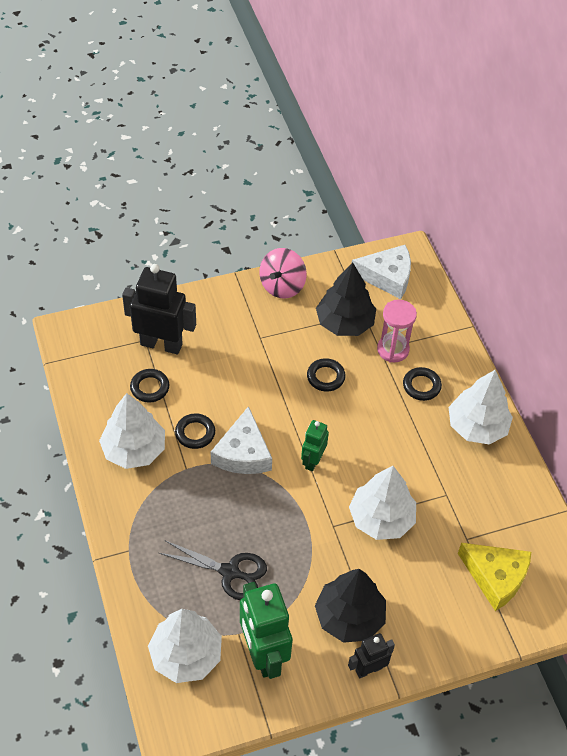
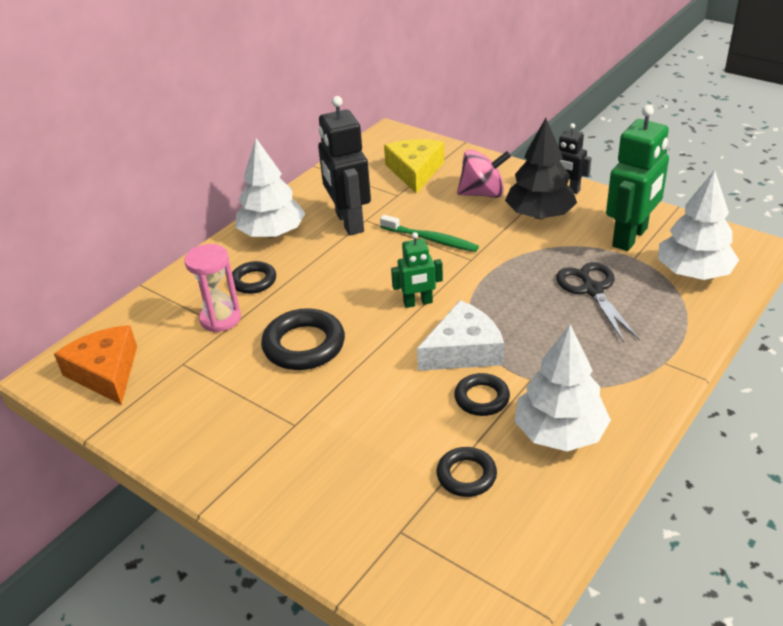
camera: 120 degrees left, 15 degrees down
(161, 344) = (391, 509): black robot -> black robot (349, 222)
(282, 286) = (190, 452): pink spinning top -> pink spinning top (482, 193)
(325, 377) = (304, 345): black ring -> black ring, size x1.64
(344, 323) = (210, 369): black tree -> none
(381, 518) = (431, 239): white tree -> green toothbrush
(387, 277) = (106, 372): white cheese -> orange cheese

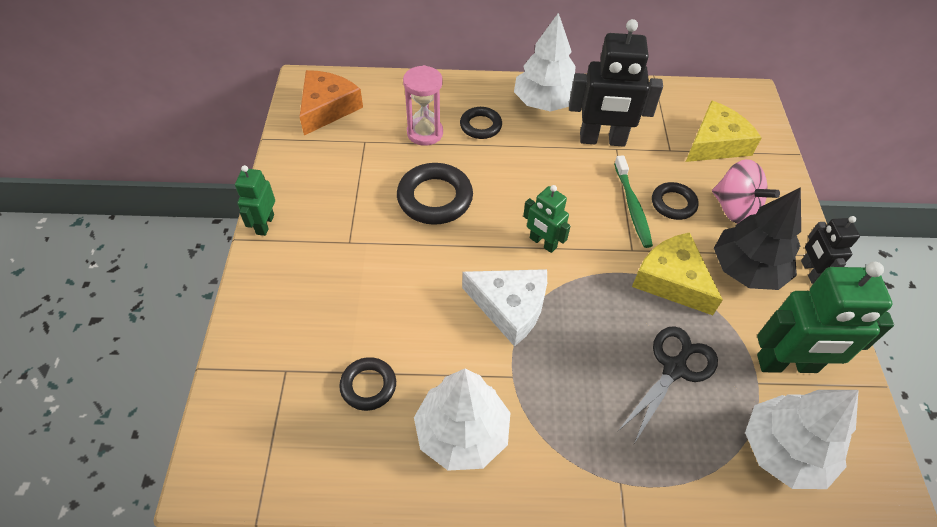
camera: 50 degrees right, 15 degrees up
(206, 481) = (265, 224): none -> green robot
(349, 222) = (602, 140): black robot -> black robot turned 120 degrees counterclockwise
(482, 398) = (462, 351): black ring -> black ring (673, 204)
(517, 253) = (672, 280): none -> yellow cheese

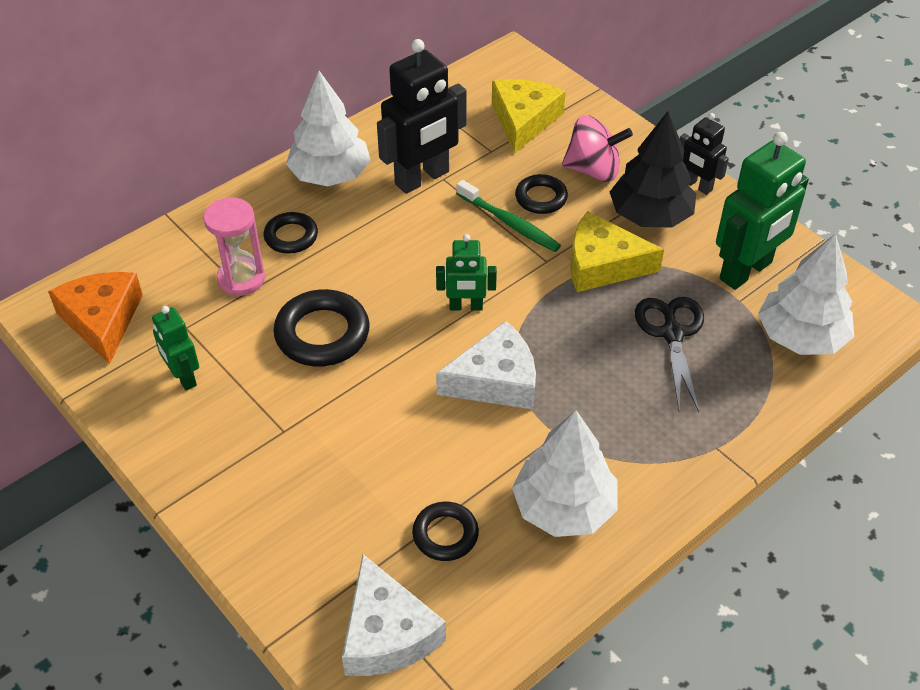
camera: 40 degrees left, 5 degrees down
(265, 224) = (174, 476): green robot -> green robot (183, 377)
(266, 420) = (387, 633): none -> white cheese

